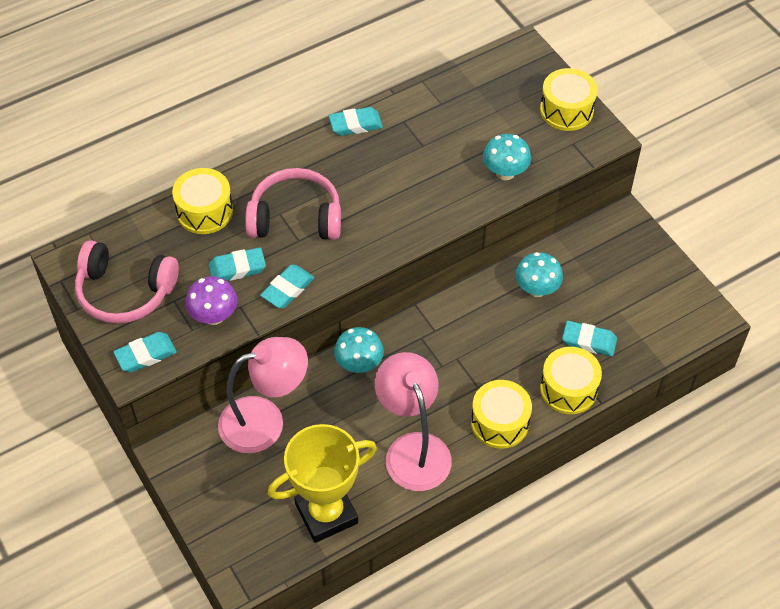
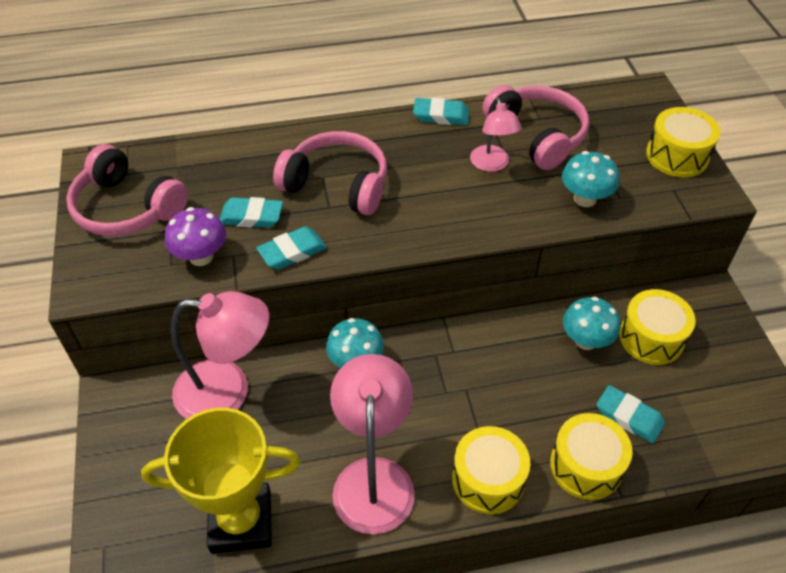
camera: 20 degrees right, 5 degrees down
(146, 355) = (109, 275): turquoise eraser -> none
(205, 211) = (249, 155): yellow drum -> yellow drum (651, 338)
(418, 161) = (492, 164): none -> pink lamp
(445, 122) = (537, 135): none -> pink headphones

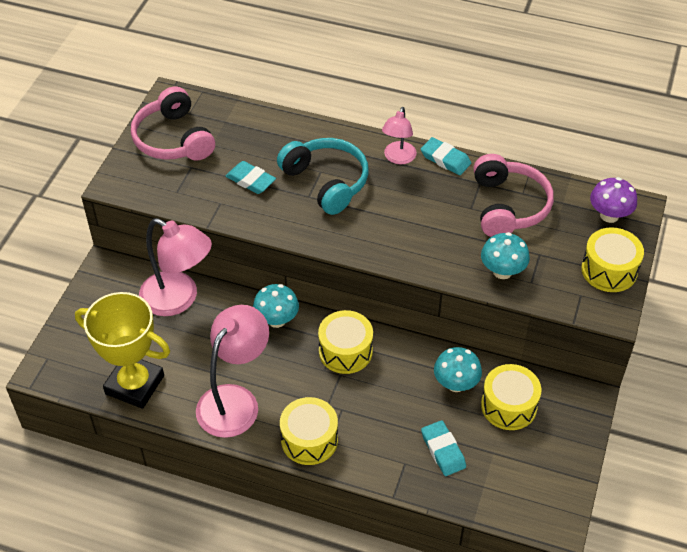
camera: 30 degrees right, 0 degrees up
(201, 257) = (199, 195): purple mushroom -> purple mushroom (609, 215)
(292, 252) = (260, 218): turquoise eraser -> none
(337, 184) = (326, 182): pink headphones -> turquoise headphones
(492, 164) = (453, 214): pink lamp -> pink lamp (398, 158)
(586, 466) = (384, 466): yellow drum -> yellow drum (345, 351)

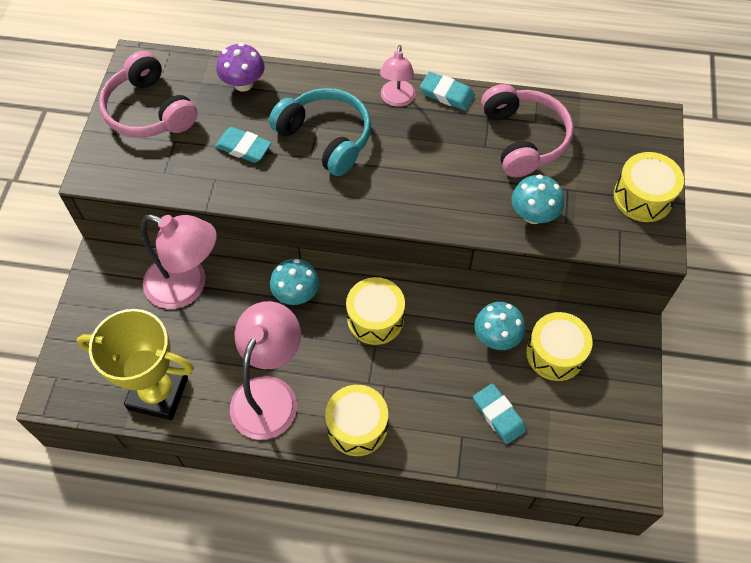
camera: 10 degrees left, 10 degrees up
(609, 215) = (629, 134): purple mushroom -> purple mushroom (243, 84)

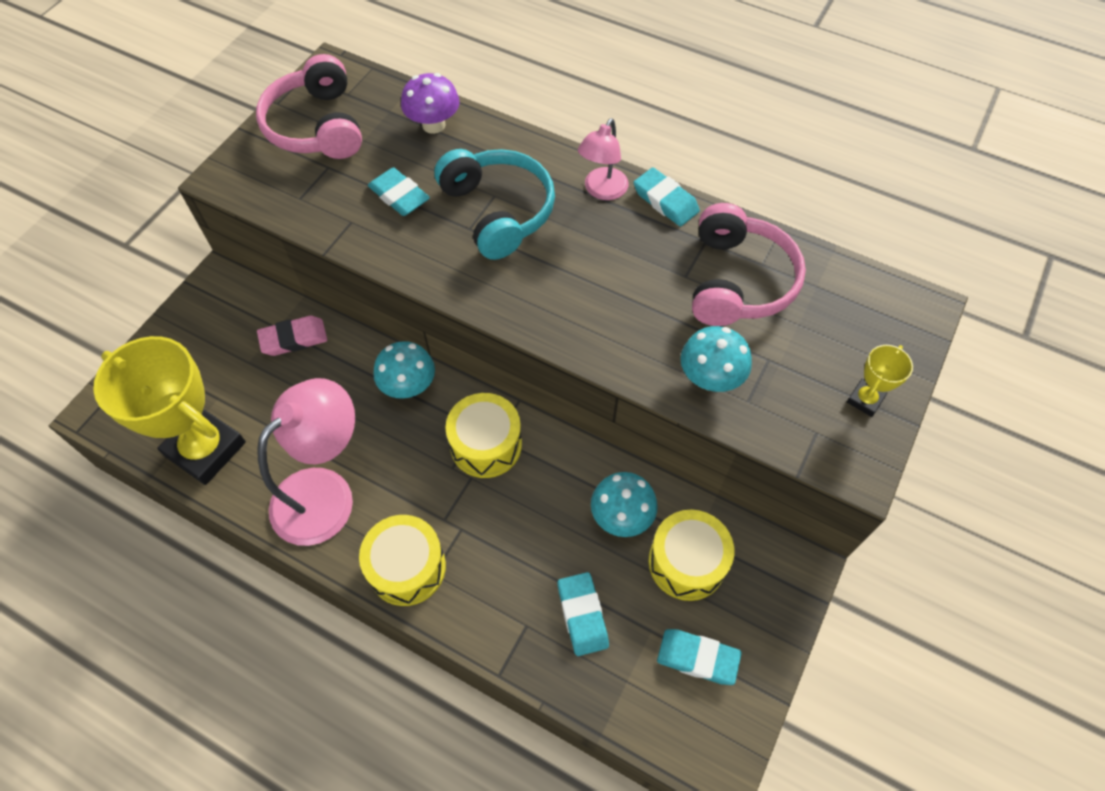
camera: 20 degrees right, 0 degrees up
(187, 286) = (294, 339): pink lamp -> pink eraser
(589, 416) = (697, 658): none -> turquoise eraser
(643, 197) = (865, 399): yellow drum -> yellow trophy

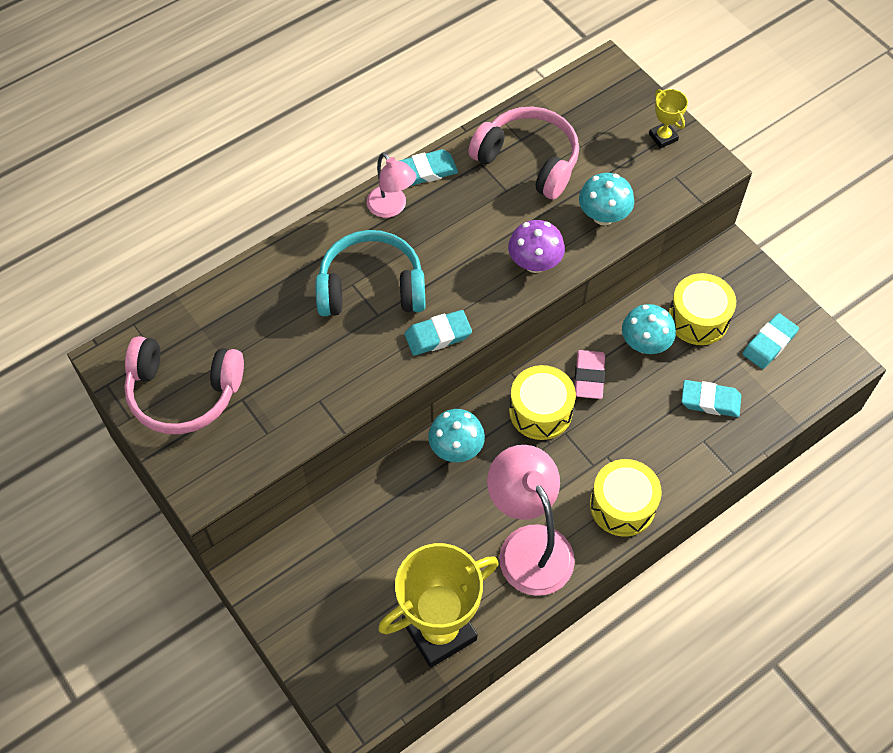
camera: 65 degrees left, 0 degrees up
(294, 339) = (357, 525): pink eraser -> pink eraser (589, 377)
(399, 196) = (311, 354): turquoise eraser -> turquoise eraser (438, 335)
(433, 125) = (241, 299): purple mushroom -> purple mushroom (534, 263)

